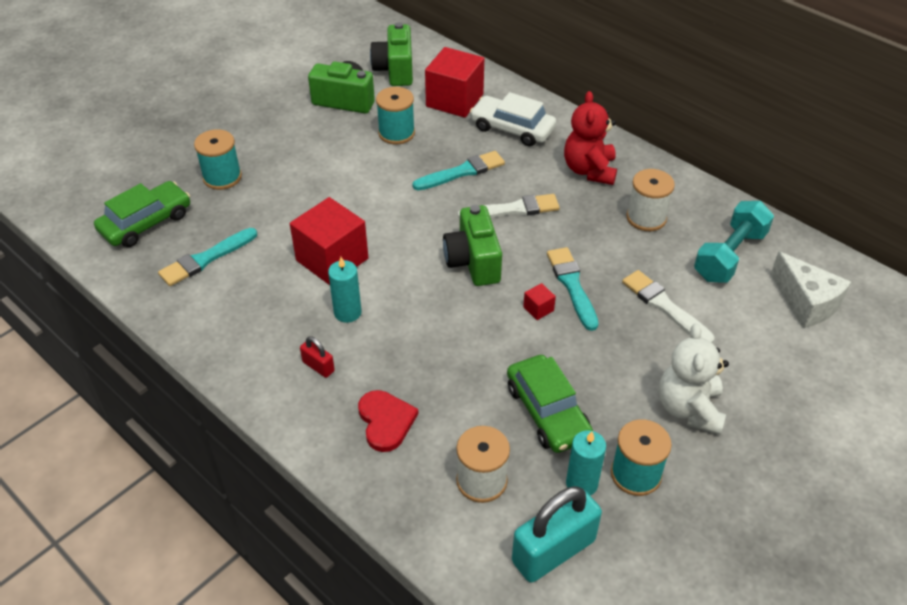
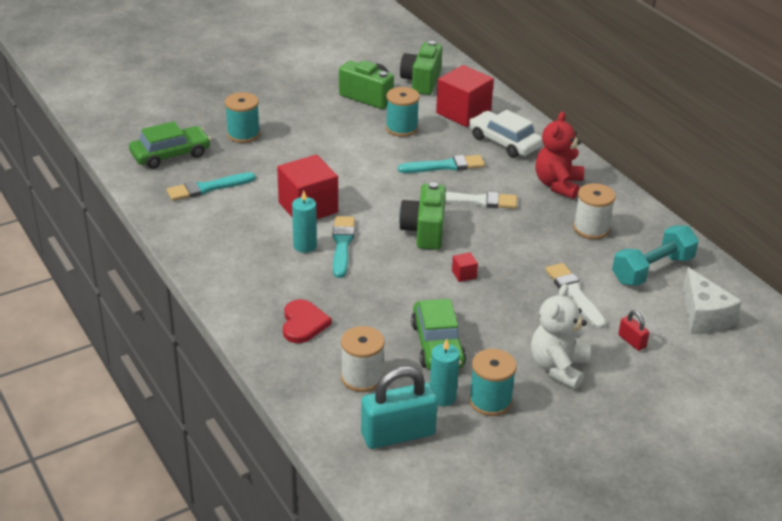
camera: 15 degrees right, 10 degrees down
(318, 366) = (266, 277): red padlock -> red padlock (632, 341)
(572, 285) = (501, 264): turquoise brush -> turquoise brush (342, 244)

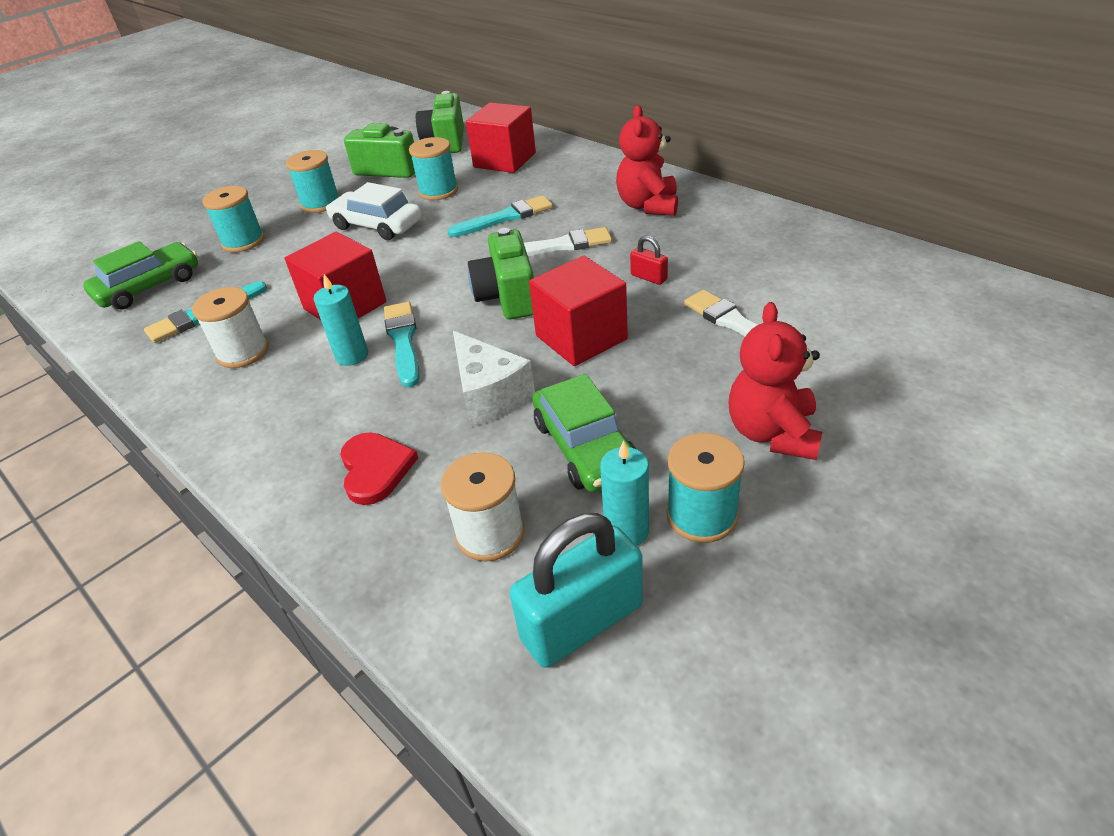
camera: 10 degrees left, 5 degrees up
(307, 115) = (320, 203): none -> turquoise spool
(464, 274) = (581, 337): red cube -> red cube, size x2.46
(504, 142) = (564, 178): white car -> white car (377, 225)
(558, 368) = (772, 433): white teddy bear -> red teddy bear
(591, 229) = (713, 242): white spool -> white spool (243, 352)
(632, 341) = (848, 367): red padlock -> red padlock (649, 277)
(652, 270) = (815, 270): turquoise dumbbell -> none
(703, 317) = (916, 310): white cheese -> white cheese (489, 395)

